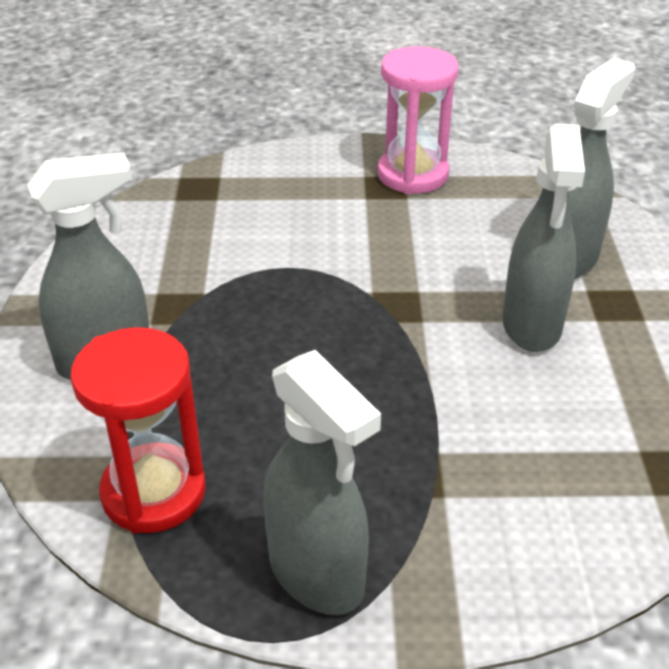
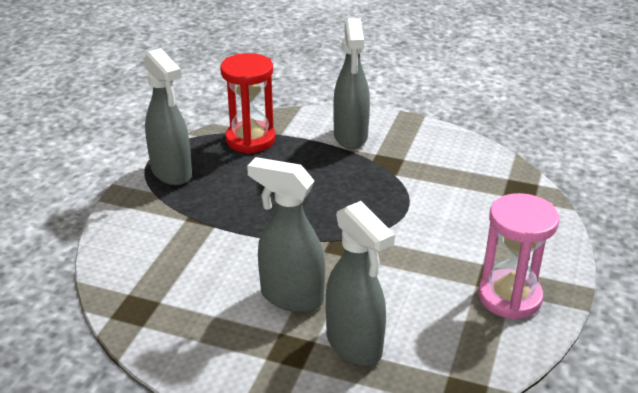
camera: 110 degrees right, 5 degrees down
(317, 575) = (172, 173): grey spray bottle -> grey spray bottle turned 105 degrees counterclockwise

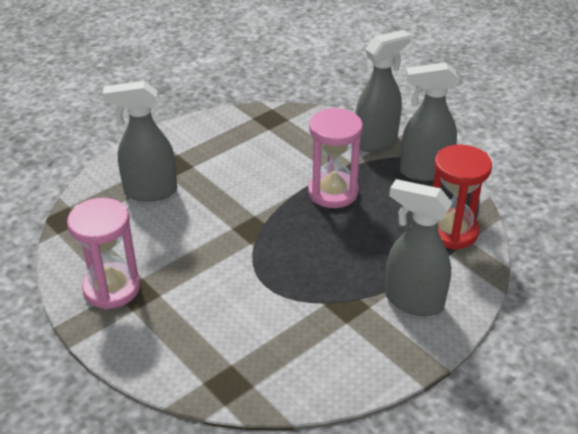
camera: 120 degrees right, 5 degrees up
(247, 215) = (333, 192): none -> pink hourglass
(291, 297) = (220, 181): grey spray bottle -> grey spray bottle (376, 141)

